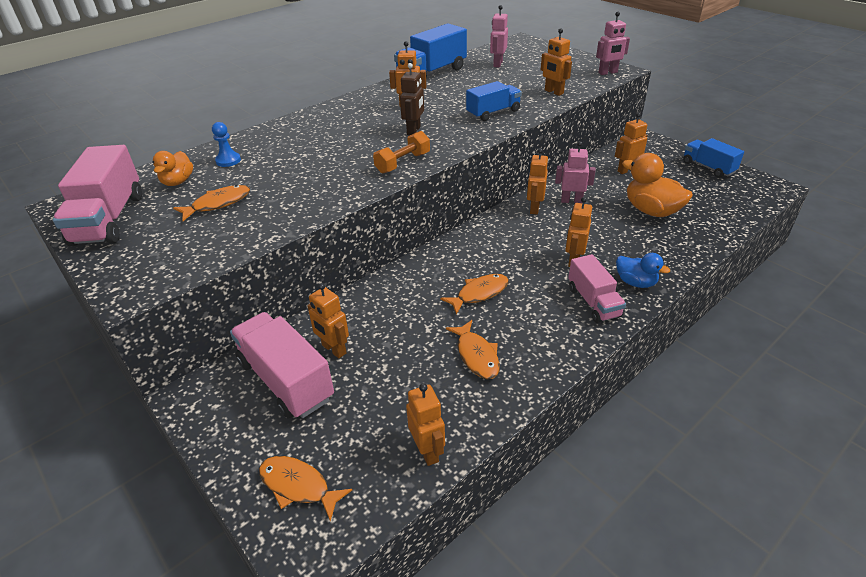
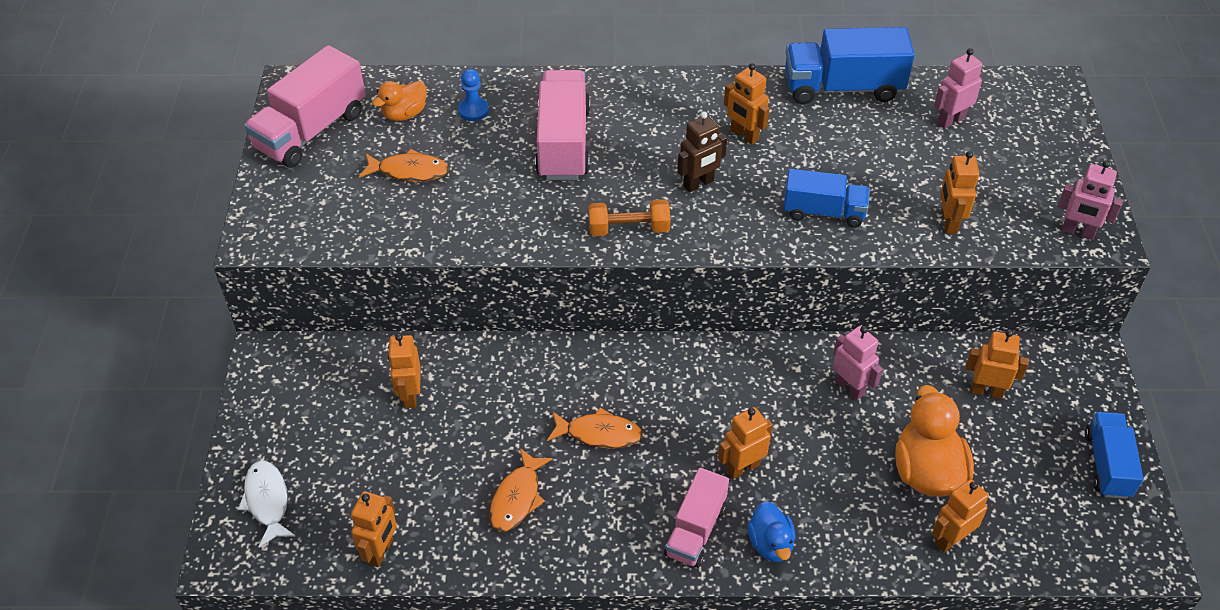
camera: 40 degrees right, 10 degrees up
(286, 380) = (345, 397): pink truck -> pink truck (563, 143)
(298, 486) = (267, 501): orange fish -> white fish
(534, 208) = (792, 367): orange robot -> orange robot (950, 539)

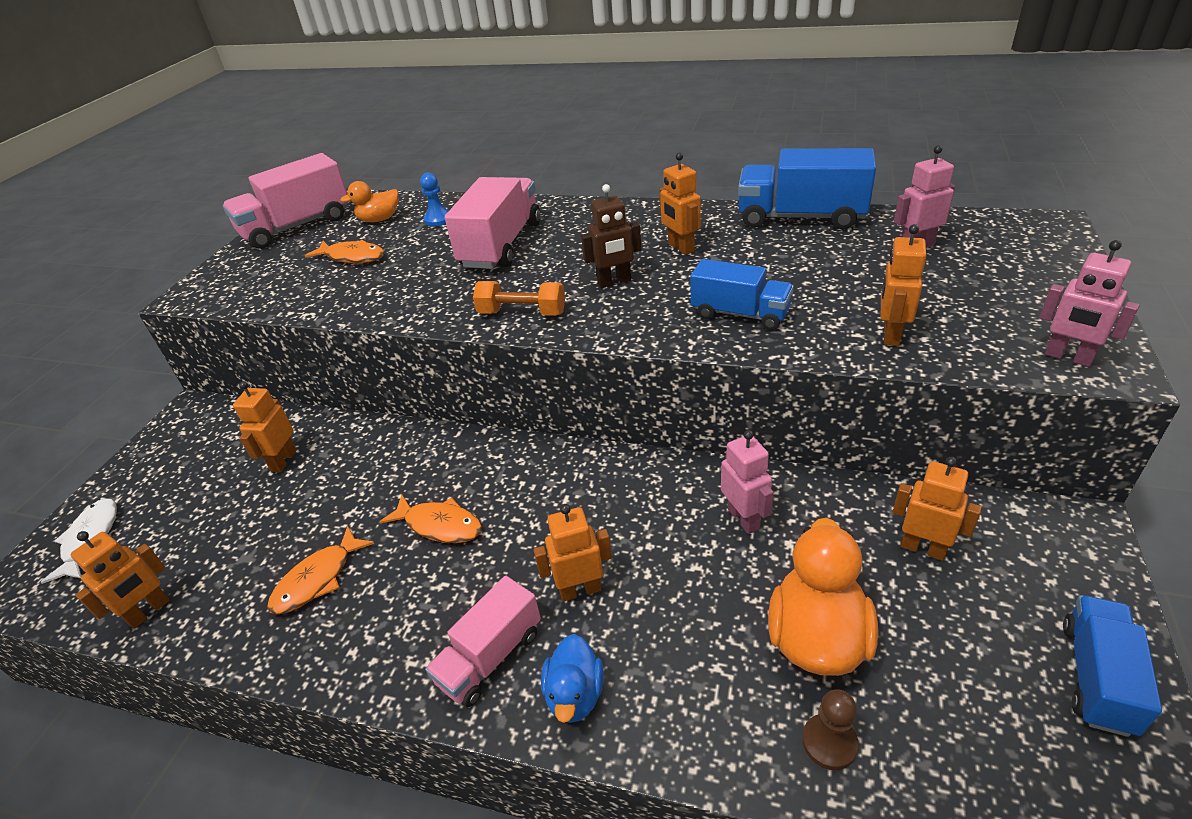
camera: 20 degrees right, 10 degrees down
(950, 539) = (829, 742): orange robot -> brown pawn

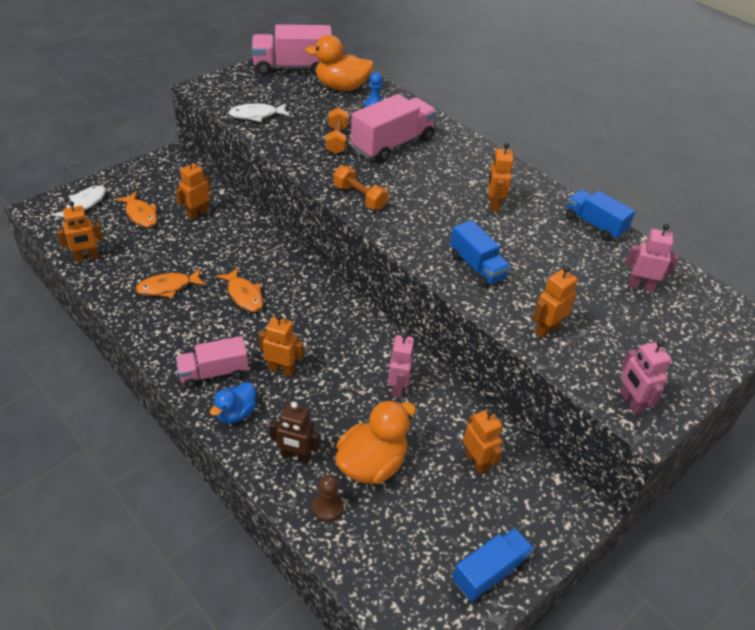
camera: 25 degrees right, 5 degrees up
(296, 291) = (256, 115): none -> white fish
(352, 257) = (304, 107): orange fish -> orange fish (141, 215)
(379, 219) = (341, 87): orange duck -> orange duck, size x1.68
(429, 270) = (336, 140): none -> orange dumbbell
(614, 282) = (430, 206): brown robot -> brown robot (296, 456)
(801, 217) = (594, 225): blue truck -> blue truck, size x0.64

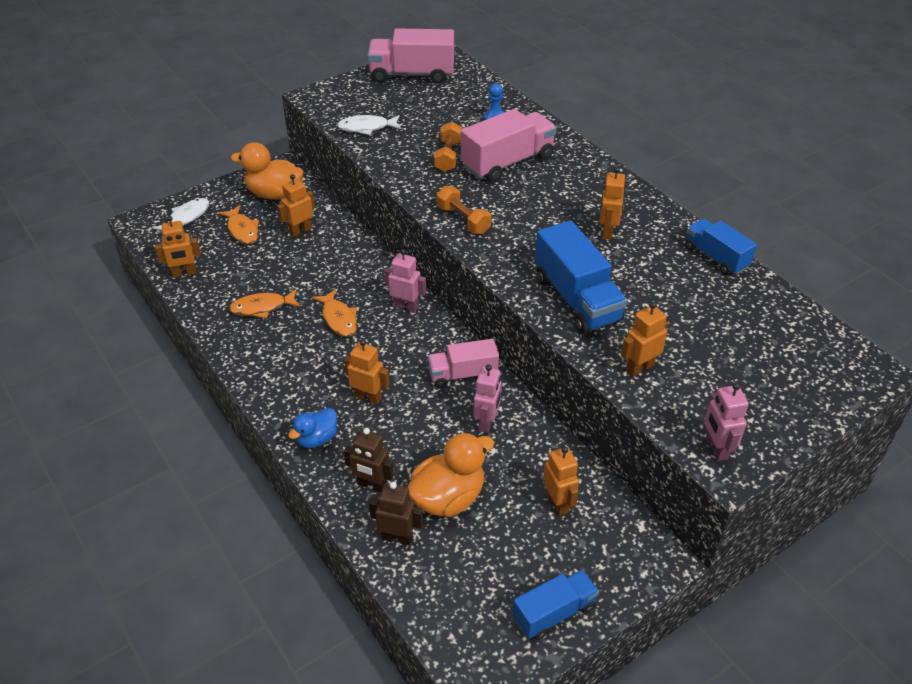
camera: 10 degrees right, 0 degrees up
(214, 373) = (299, 397): pink truck -> pink truck (463, 374)
(327, 507) = (397, 537): brown pawn -> brown robot
(341, 87) = (462, 97): orange duck -> orange duck (274, 194)
(477, 267) = (576, 299): blue truck -> blue truck, size x1.57
(640, 286) = (753, 326): pink robot -> pink robot (406, 306)

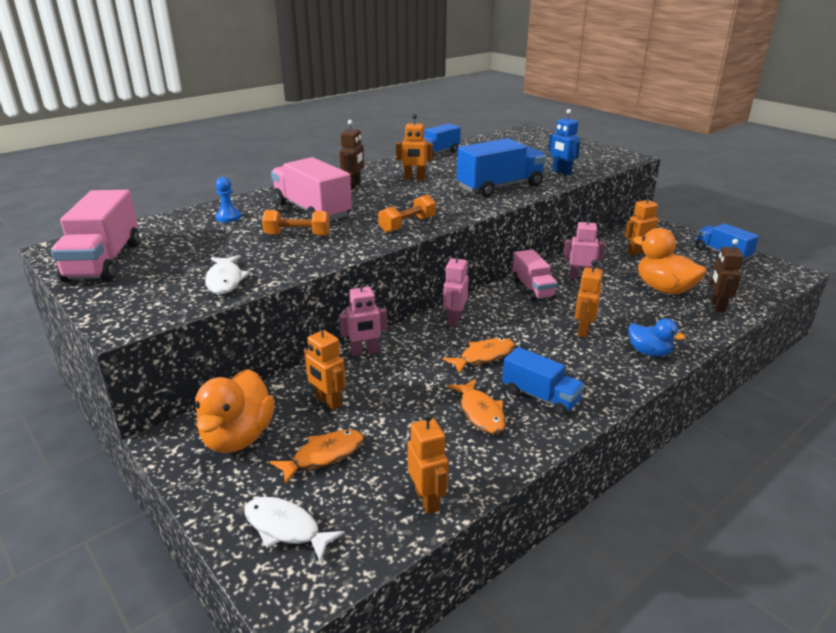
camera: 95 degrees left, 15 degrees down
(271, 345) = (540, 397): none -> blue truck
(372, 485) = (678, 321): brown robot -> brown robot (353, 186)
(639, 368) = (561, 172): orange robot -> blue robot
(716, 448) = (616, 158): pink robot -> pink robot (364, 352)

